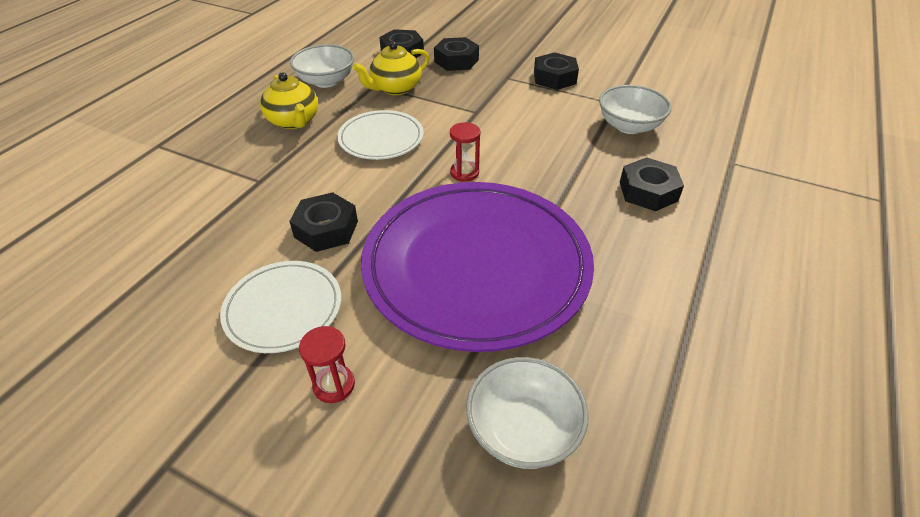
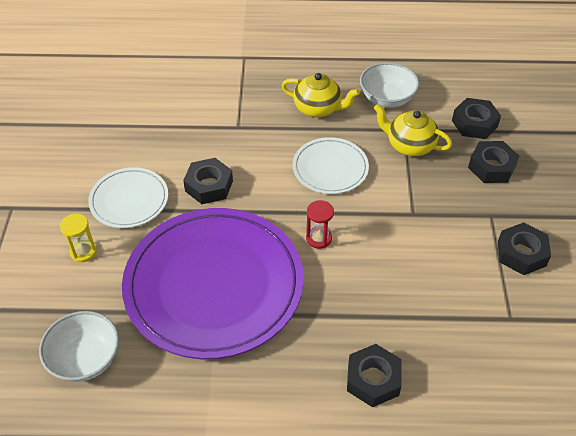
camera: 65 degrees right, 5 degrees up
(294, 121) = (318, 108): yellow teapot -> yellow teapot turned 105 degrees counterclockwise
(334, 385) = (83, 252): red hourglass -> yellow hourglass
(629, 126) = (474, 340): white bowl -> none

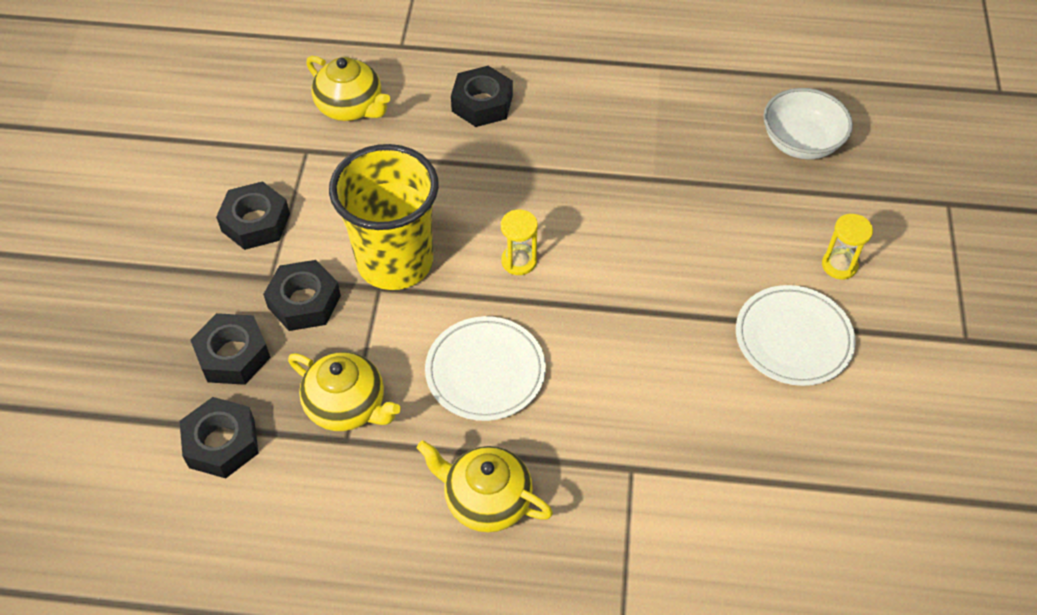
camera: 175 degrees left, 5 degrees up
(209, 186) = (675, 354): black nut -> black nut (304, 302)
(214, 285) = (659, 210): purple plate -> none
(319, 238) = (519, 261): red hourglass -> yellow hourglass
(387, 98) = (356, 514): white bowl -> none
(408, 232) = (395, 262): none -> yellow cup
(491, 365) = (351, 107): none -> yellow teapot

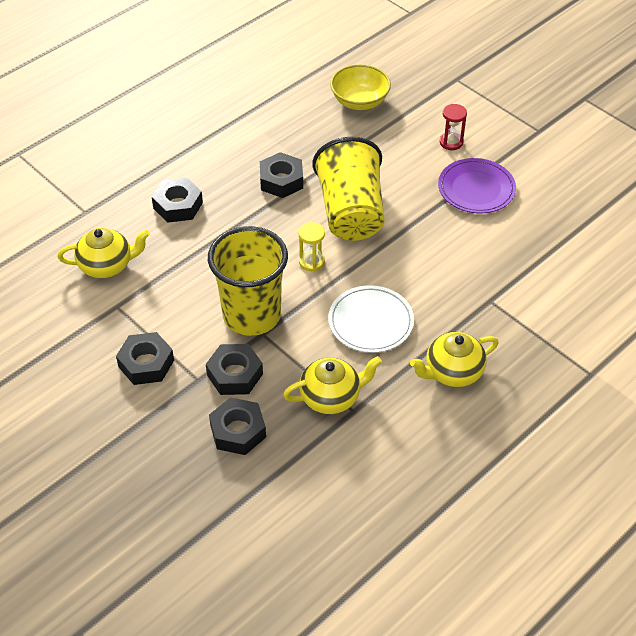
camera: 50 degrees left, 5 degrees down
(222, 443) = (297, 471): black nut -> black nut (281, 180)
(626, 246) = (351, 212): none -> yellow cup
(793, 338) = (476, 189): white plate -> purple plate
(801, 142) = (359, 101): white bowl -> yellow bowl
(839, 265) = (451, 142): yellow hourglass -> red hourglass

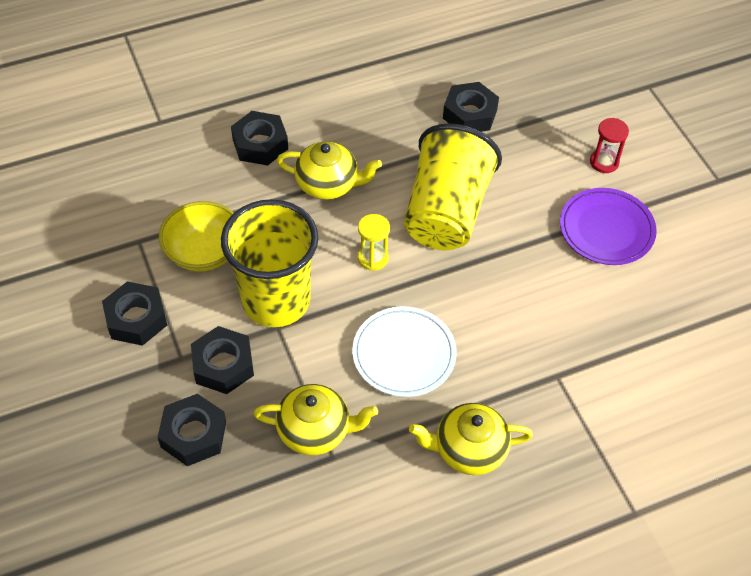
camera: 20 degrees right, 5 degrees up
(107, 265) = (152, 190): yellow teapot -> yellow teapot (328, 184)
(281, 180) = (386, 149): black nut -> black nut (469, 114)
(359, 101) = (521, 80): yellow bowl -> yellow bowl (203, 252)

